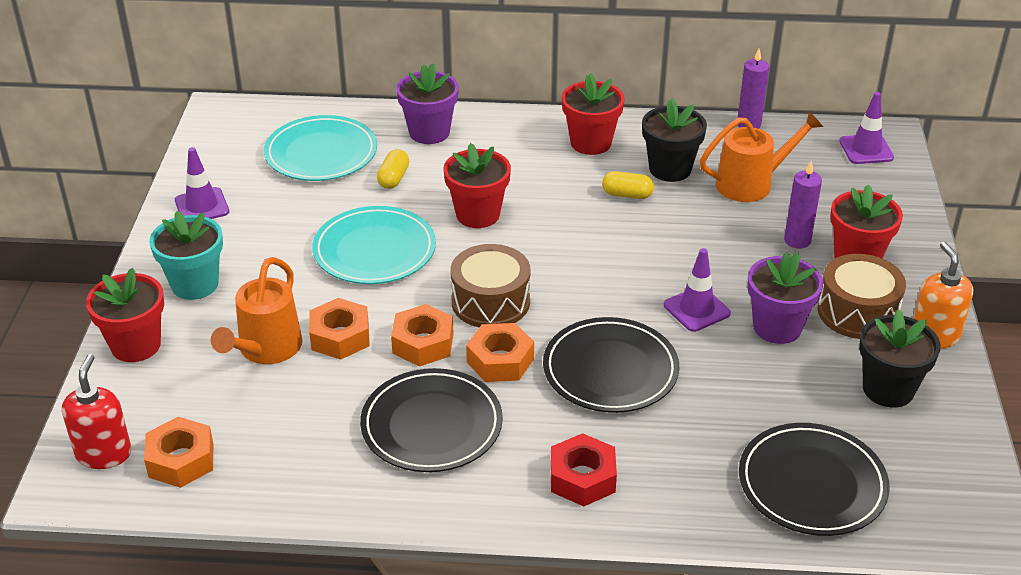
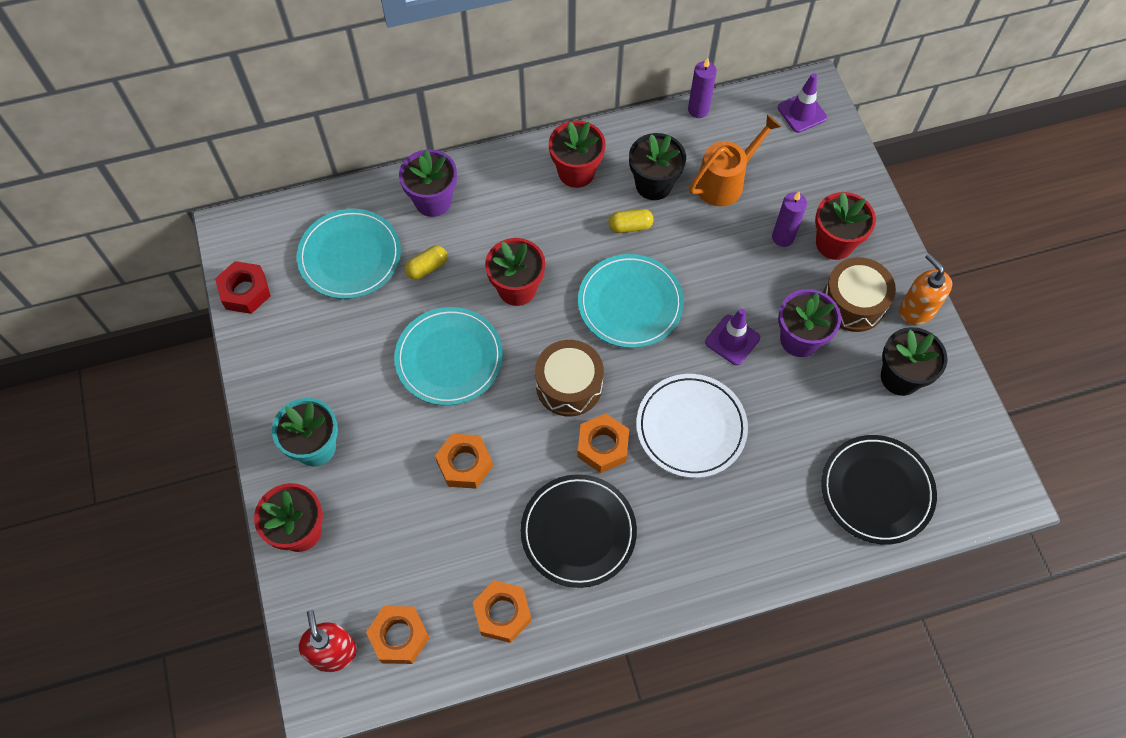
camera: 20 degrees left, 25 degrees up
(202, 206) = (275, 354): purple traffic cone -> none
(266, 350) = (411, 499): orange watering can -> none
(393, 178) = (427, 267): yellow capsule -> yellow capsule turned 60 degrees clockwise
(423, 343) = (534, 448): orange nut -> orange nut (502, 613)
(582, 478) = (712, 544): red nut -> red nut (245, 291)
(594, 253) = (630, 303): none -> turquoise plate
(610, 370) = (691, 427): black plate -> white plate

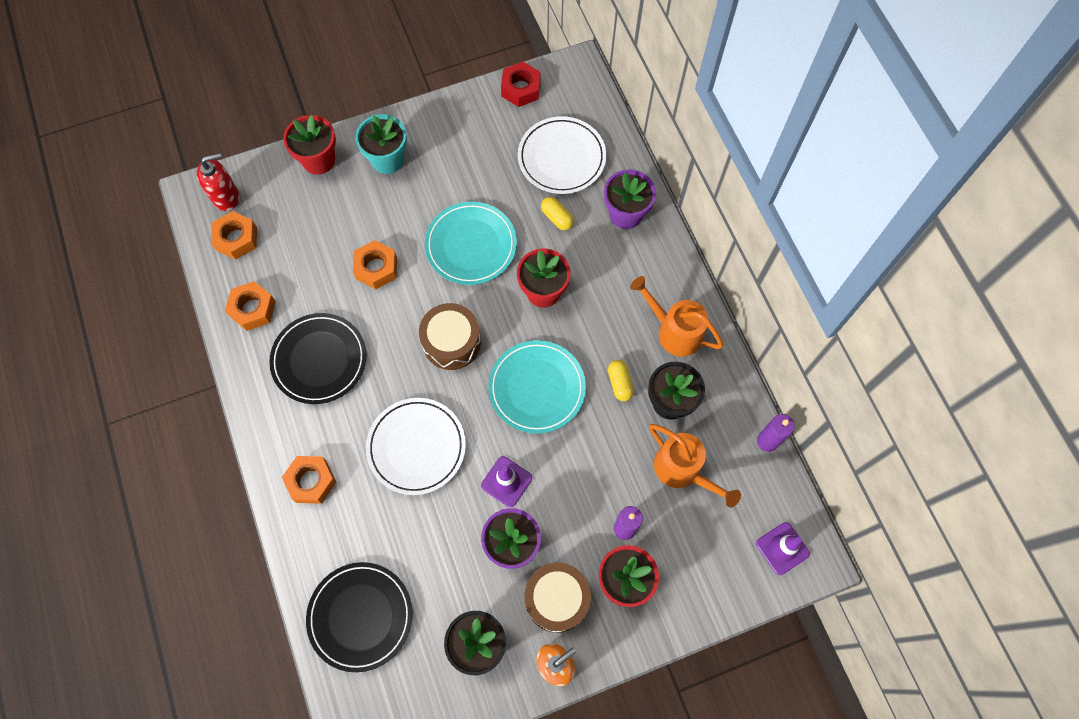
camera: 85 degrees right, 5 degrees up
(350, 256) = (561, 158): turquoise plate -> white plate
(576, 172) = (674, 331): red flower pot -> orange watering can
(602, 446) = (396, 374): orange nut -> orange nut (311, 481)

